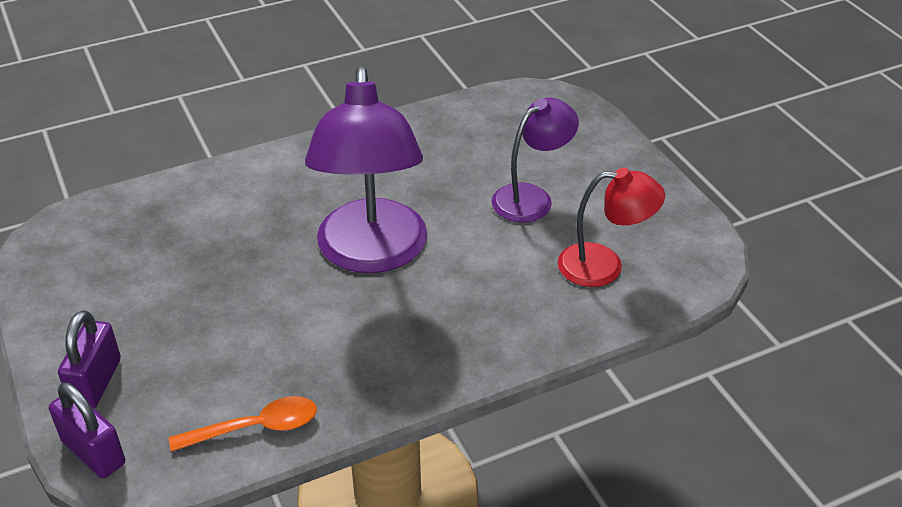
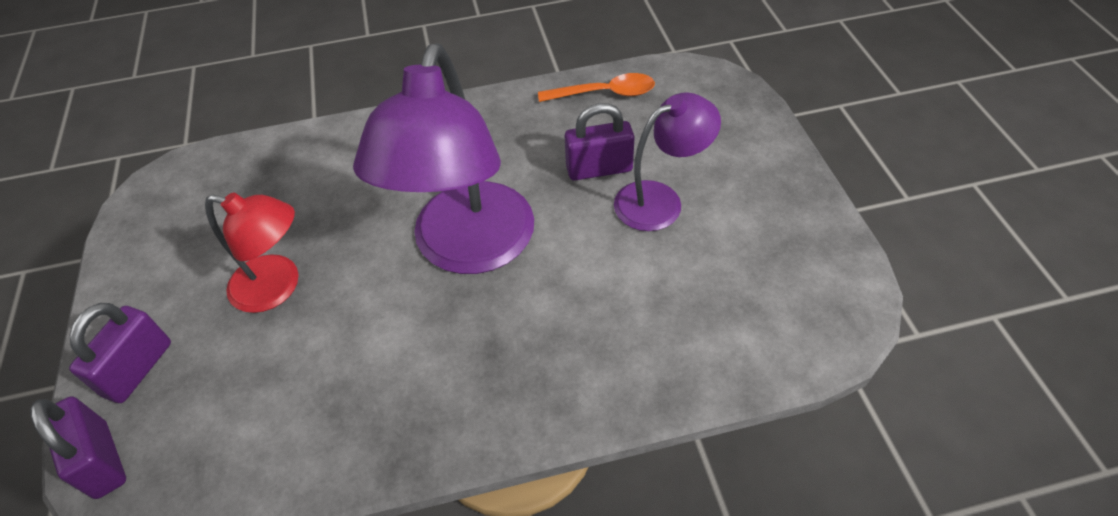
camera: 15 degrees right, 10 degrees up
(255, 428) = (275, 459): orange spoon -> orange spoon (604, 93)
(470, 179) = (599, 169): none -> purple padlock
(604, 266) = (723, 302): red lamp -> red lamp (278, 287)

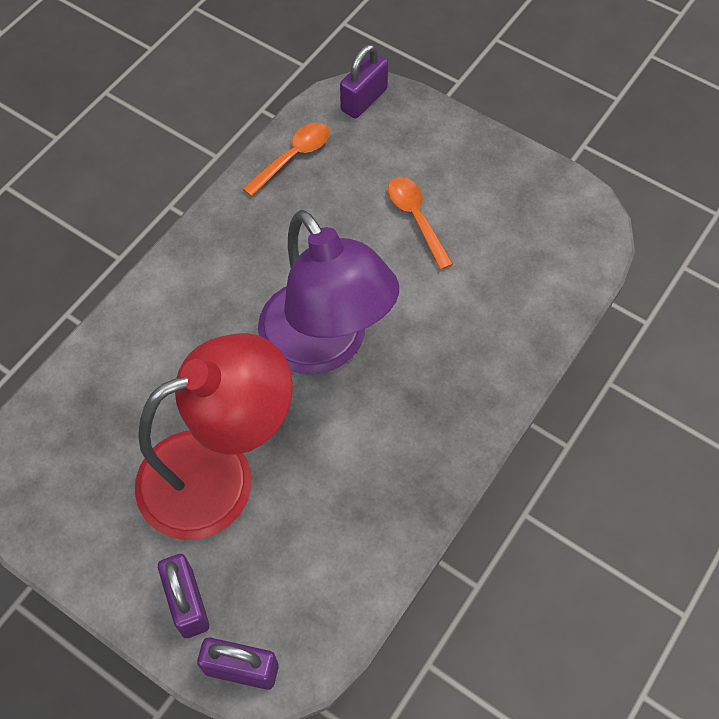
camera: 45 degrees left, 10 degrees up
(278, 287) = (219, 473): red lamp -> red lamp, size x1.77
(599, 169) = (352, 223): purple padlock -> purple padlock (364, 100)
(660, 200) = (416, 219): purple lamp -> orange spoon

